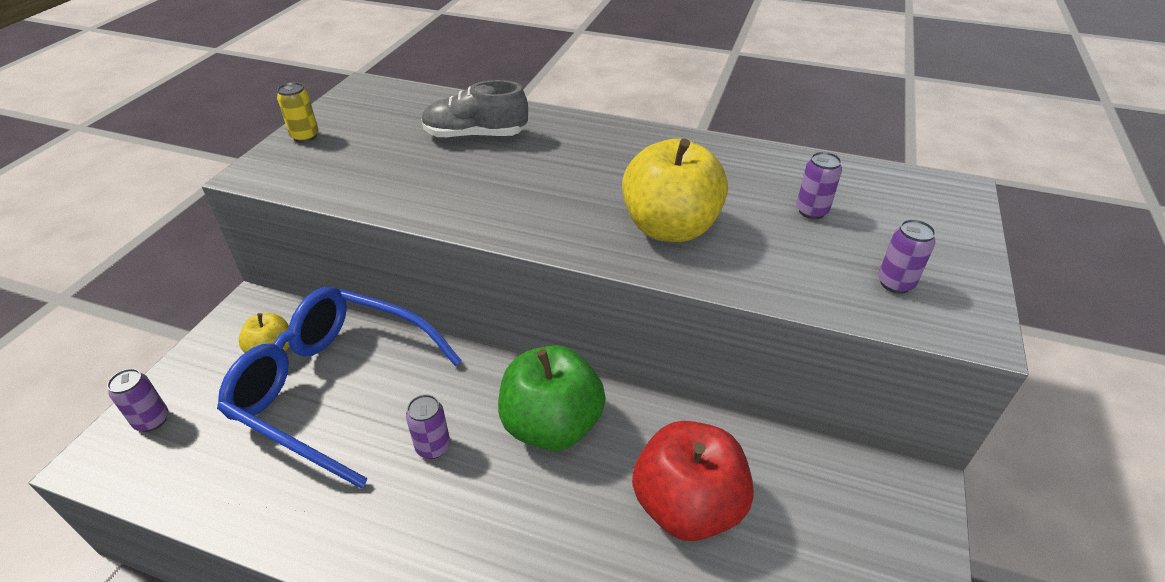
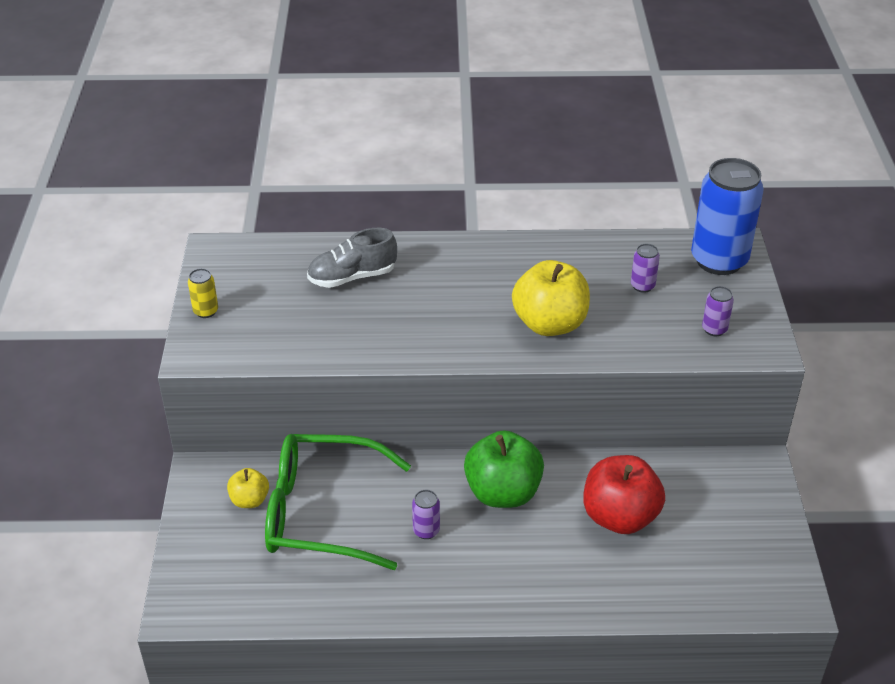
camera: 20 degrees left, 0 degrees up
(152, 420) = (196, 574): purple can -> none
(334, 388) = (322, 513): blue glasses -> green glasses
(927, 204) = (719, 260): none -> blue can

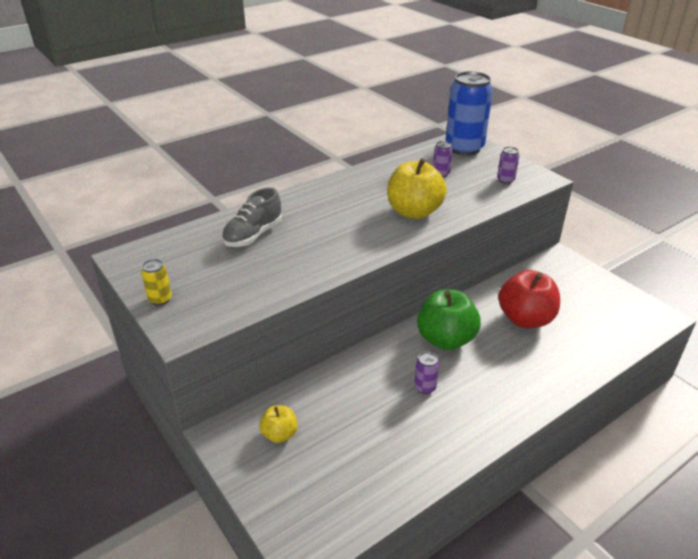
camera: 35 degrees left, 5 degrees down
(322, 513) = (342, 414): green glasses -> none

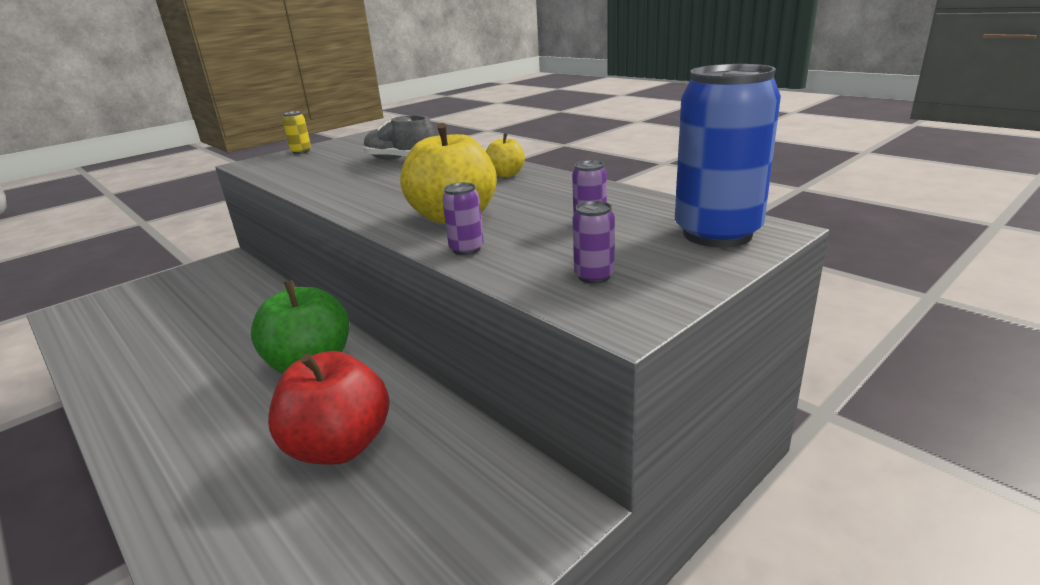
camera: 85 degrees right, 10 degrees down
(279, 434) = (207, 283): yellow apple -> yellow apple (506, 174)
(425, 387) = (224, 355): purple can -> purple can (466, 249)

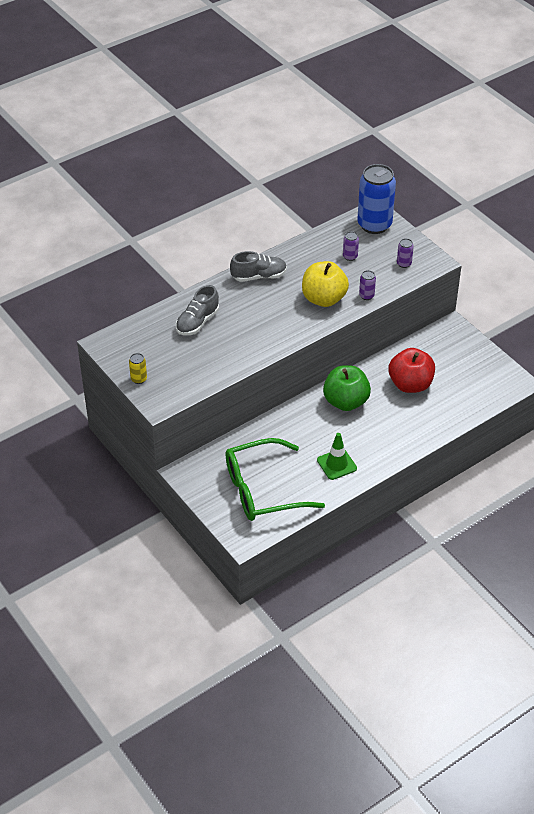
camera: 85 degrees left, 20 degrees up
(150, 313) = (262, 490): none -> green glasses
(156, 372) = (336, 464): none -> green traffic cone
(506, 174) = (259, 276): yellow apple -> grey shoe

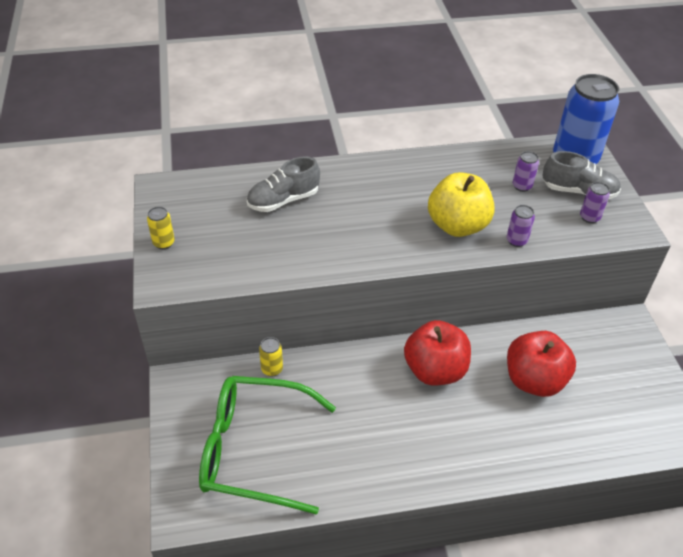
camera: 25 degrees right, 0 degrees up
(240, 440) = (272, 369): none -> yellow can
(259, 276) = (393, 172): grey shoe -> grey shoe (578, 191)
(336, 464) = (372, 454): green traffic cone -> none
(346, 402) = (435, 370): green apple -> red apple

